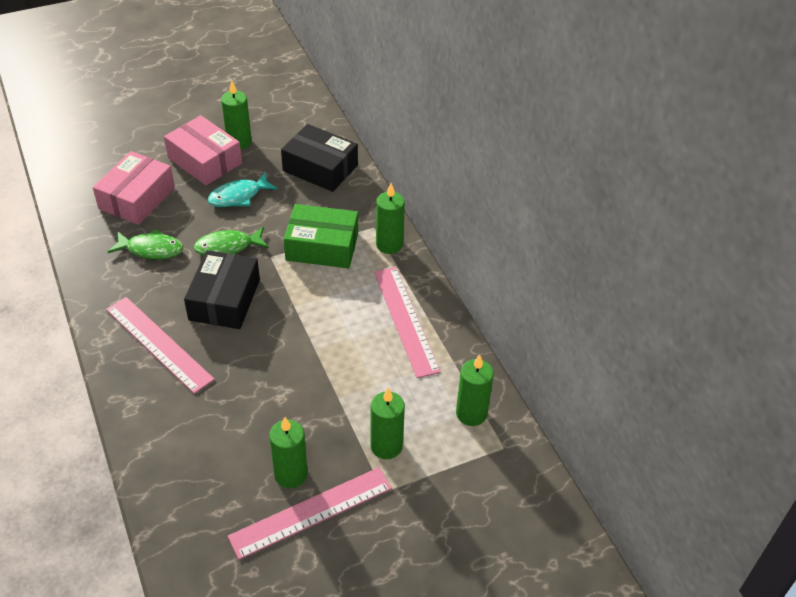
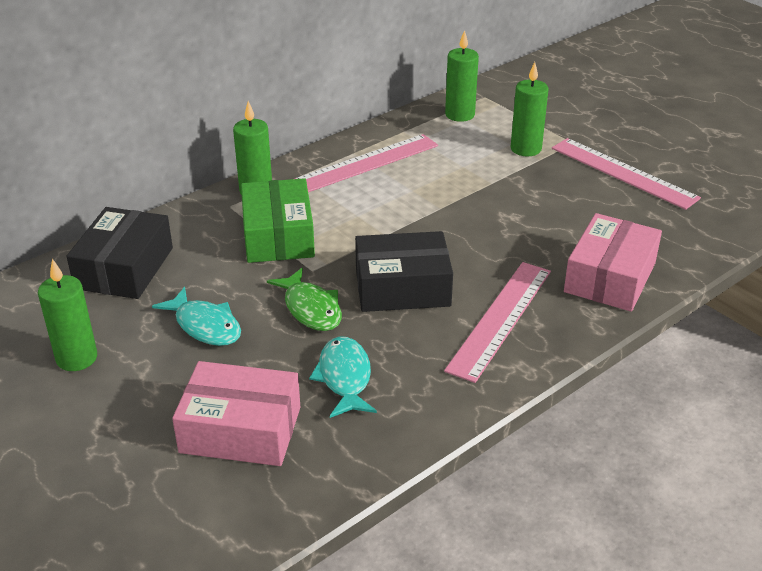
camera: 105 degrees left, 10 degrees down
(151, 249) = (344, 377): green fish -> turquoise fish
(205, 161) = (130, 382): pink box -> pink box (610, 277)
(291, 474) = (595, 191): green candle -> none

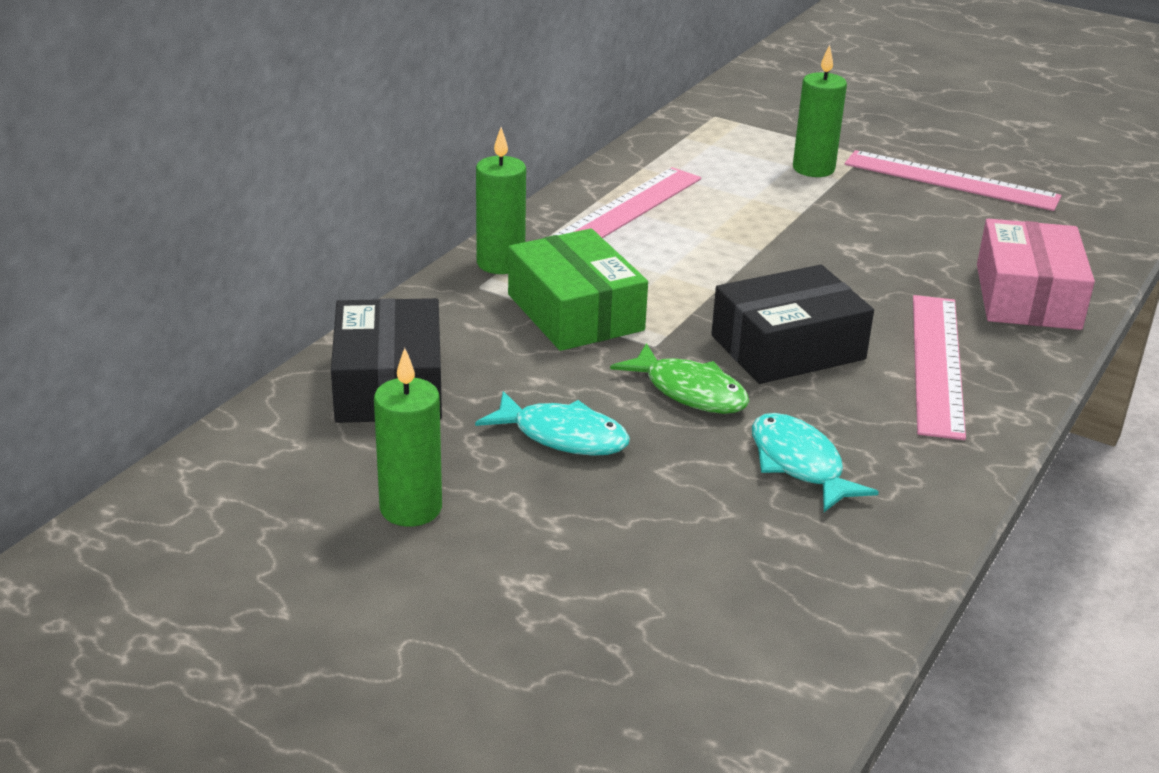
camera: 20 degrees left, 5 degrees down
(240, 429) = (713, 551): pink box -> none
(460, 115) = (699, 140): green candle -> none

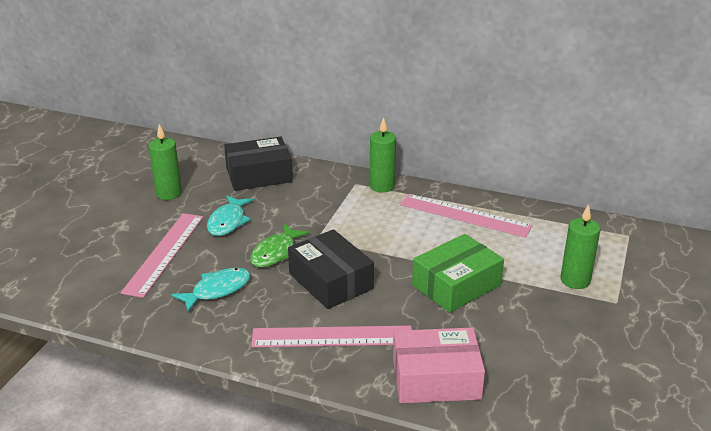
camera: 80 degrees right, 0 degrees up
(575, 312) = (341, 212): green box -> green box (456, 285)
(950, 181) = (603, 344): pink ruler -> pink ruler (164, 253)

